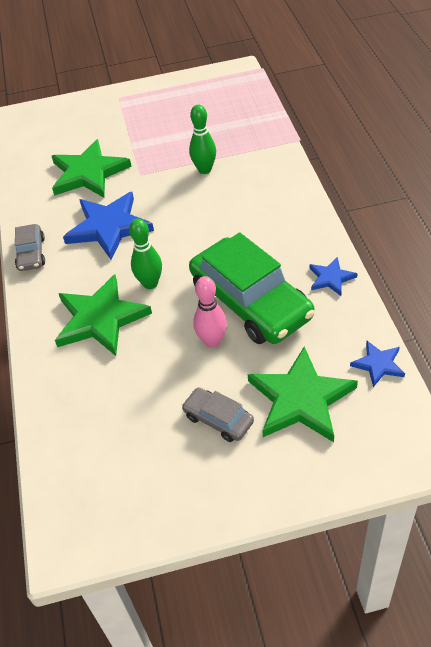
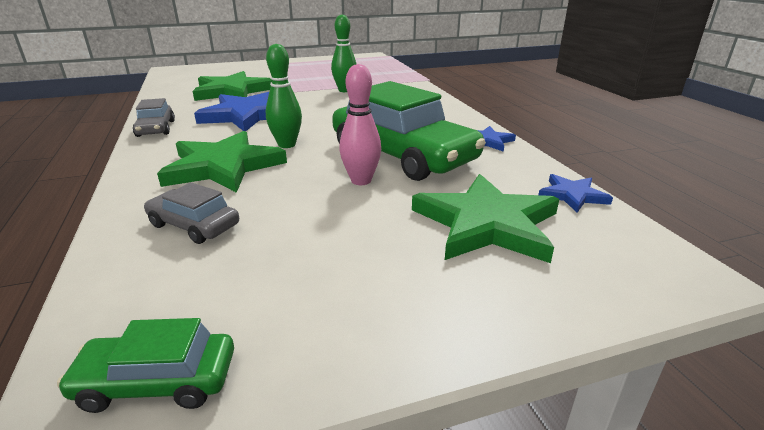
camera: 10 degrees left, 20 degrees down
(97, 525) = (157, 381): none -> green car
(218, 419) = (376, 243): grey car -> grey car (194, 225)

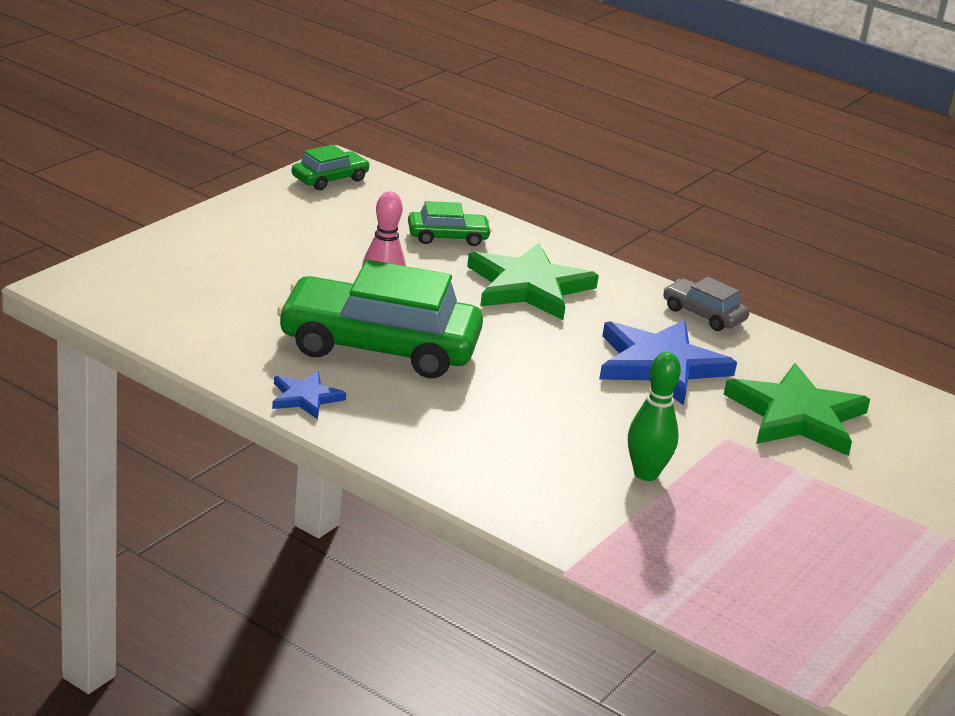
camera: 140 degrees right, 0 degrees up
(194, 225) = (447, 237): grey car -> green car
(287, 145) = (521, 329): green bowling pin -> none
(486, 224) = (231, 289): green star -> none
(572, 195) = (169, 336): blue star -> none

